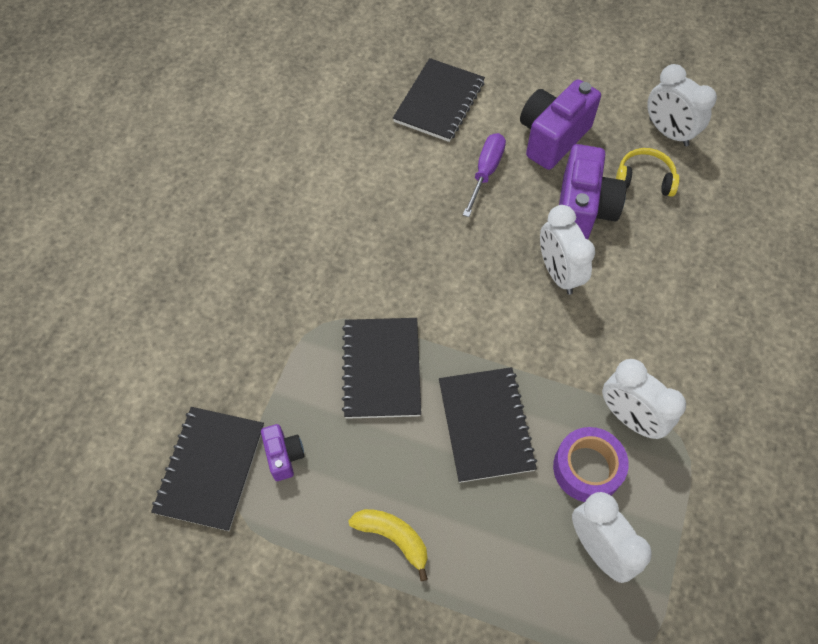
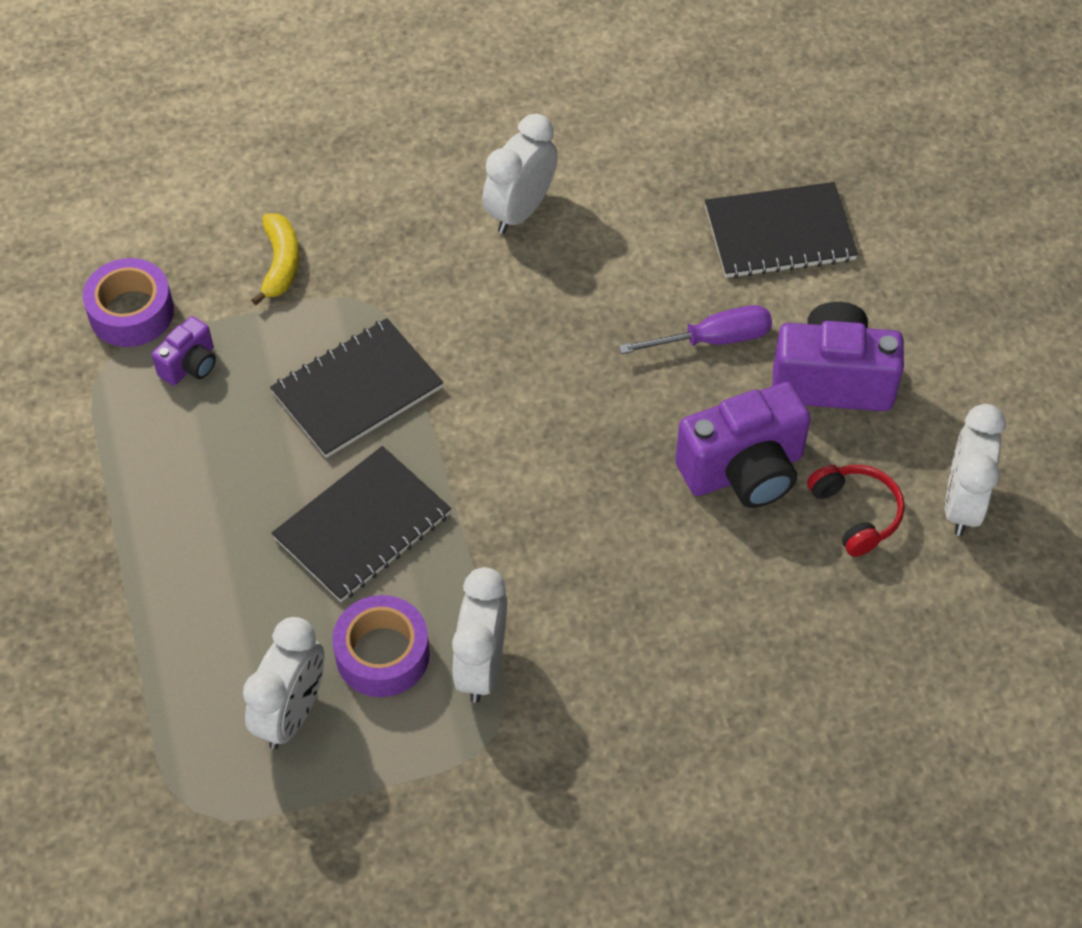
camera: 55 degrees right, 5 degrees down
(210, 468) = (131, 312): black notebook -> purple tape
(393, 538) = (169, 513): yellow banana -> yellow banana (280, 264)
(558, 273) = (626, 492): white clock -> white clock (520, 210)
(644, 179) = (856, 513): yellow headphones -> red headphones

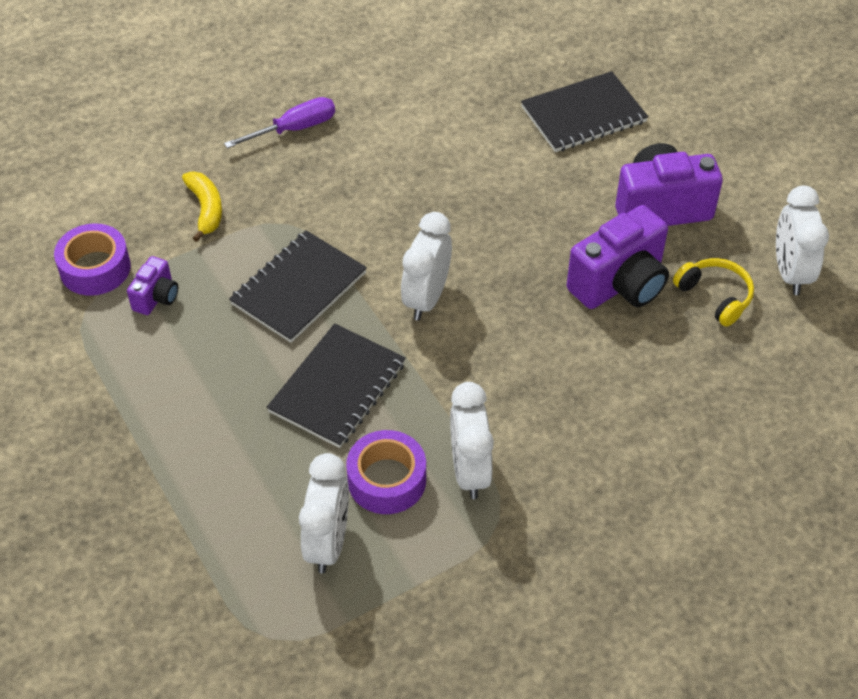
camera: 15 degrees left, 5 degrees down
(520, 210) = (382, 136): white clock -> white clock (426, 298)
(713, 339) = (562, 197): purple screwdriver -> purple screwdriver (294, 129)
(856, 513) = (715, 296): red headphones -> yellow headphones

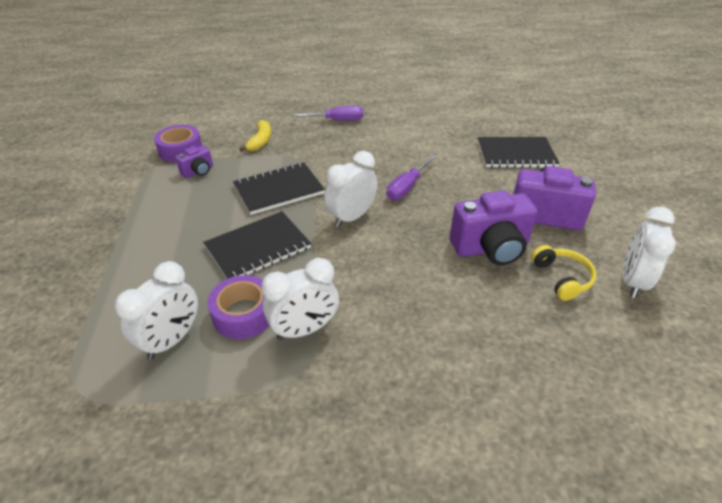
camera: 25 degrees right, 10 degrees down
(469, 223) = (407, 187): none -> purple screwdriver
(469, 471) = (304, 330): white clock -> white clock turned 135 degrees counterclockwise

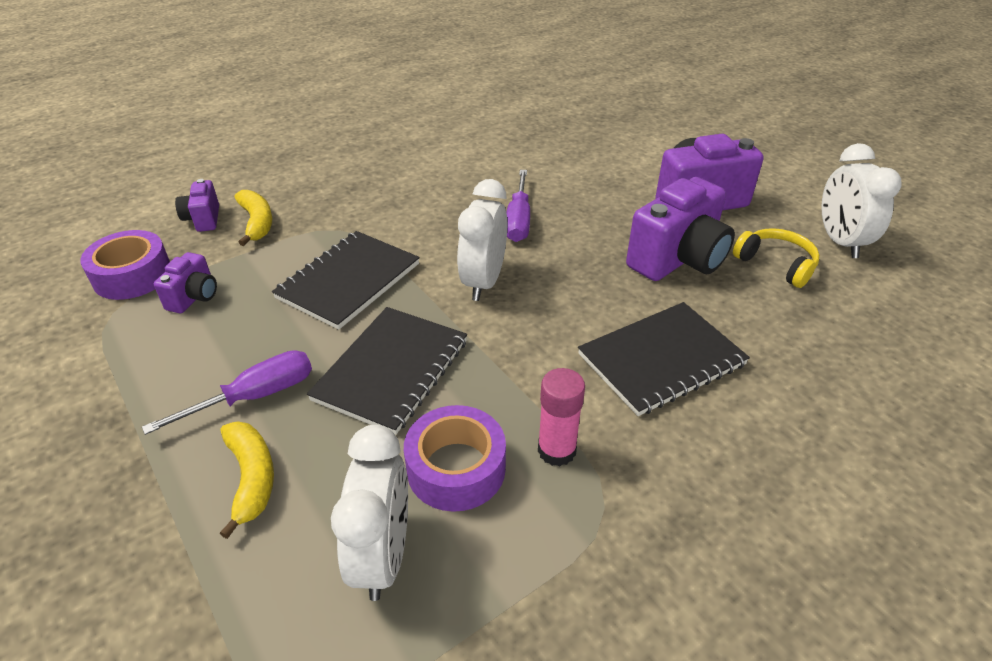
camera: 30 degrees left, 0 degrees up
(148, 273) = (251, 478): none -> yellow banana
(236, 131) = (203, 219): none -> purple camera
(304, 330) = (556, 450): white clock -> pink glue stick
(337, 120) = (347, 162): purple screwdriver -> purple screwdriver (255, 396)
(516, 154) = (607, 142): black notebook -> black notebook (661, 360)

